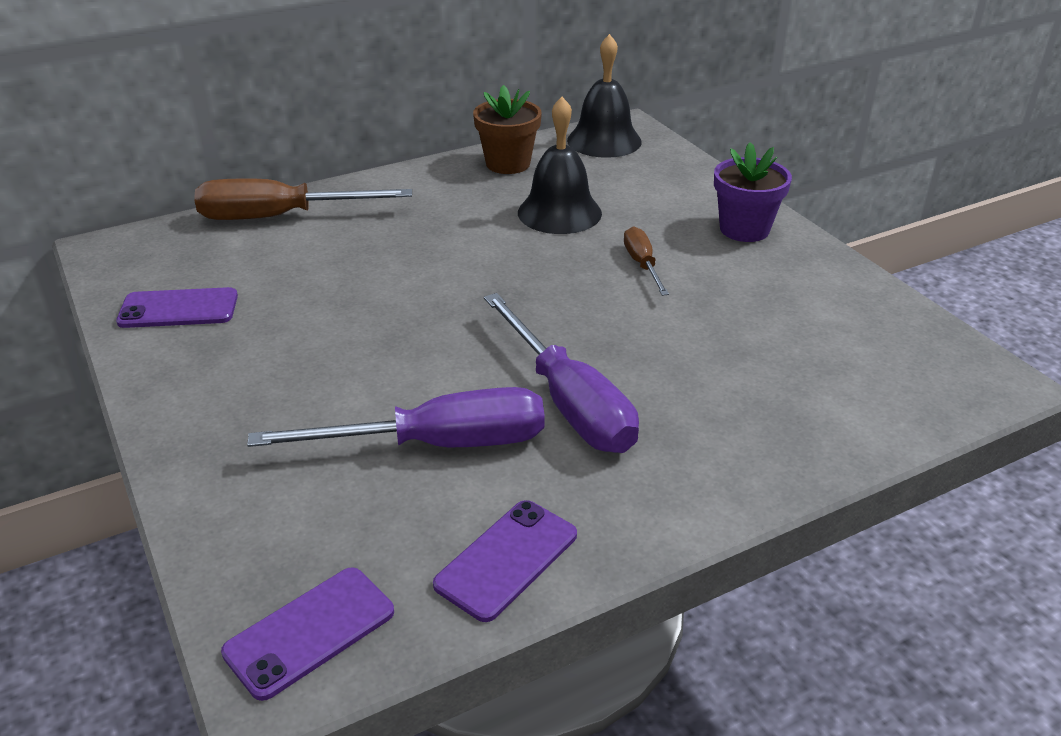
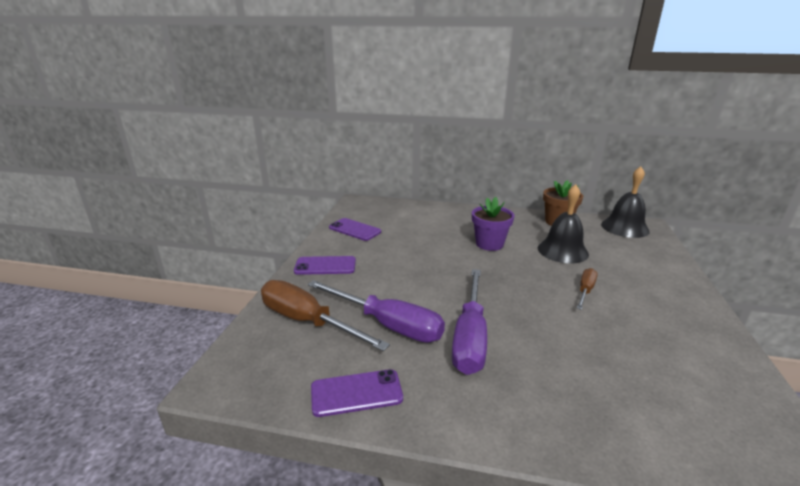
camera: 40 degrees right, 10 degrees down
(280, 217) = (430, 211): brown screwdriver -> brown screwdriver (307, 321)
(310, 632) = (249, 372): purple phone -> purple phone (325, 266)
(744, 229) = (674, 297): purple flower pot -> purple flower pot (489, 244)

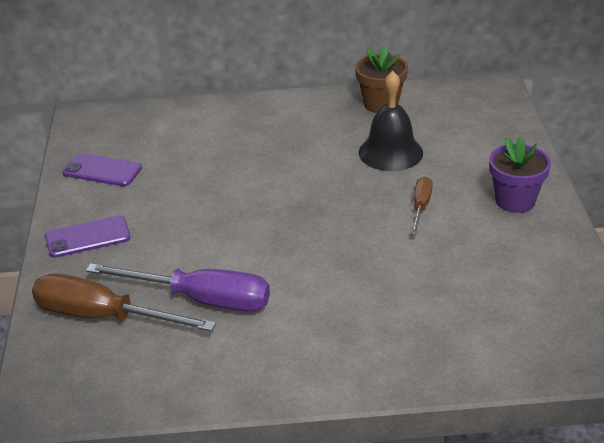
camera: 15 degrees left, 10 degrees up
(356, 393) = (195, 380): purple phone -> none
(470, 337) = (299, 294): purple screwdriver -> none
(489, 244) = (296, 159): purple flower pot -> purple flower pot (515, 201)
(624, 227) = (467, 98): black bell -> none

